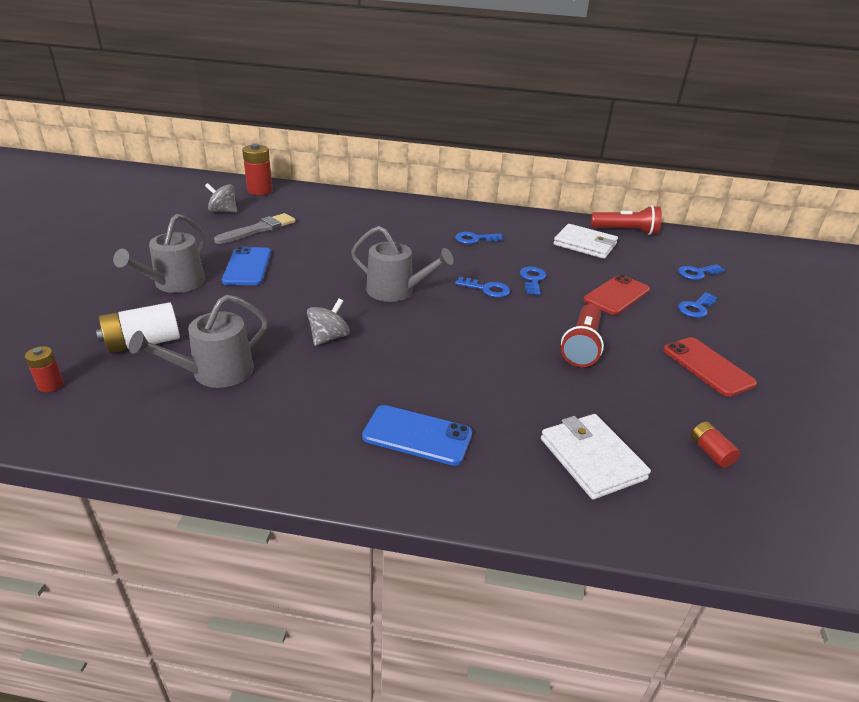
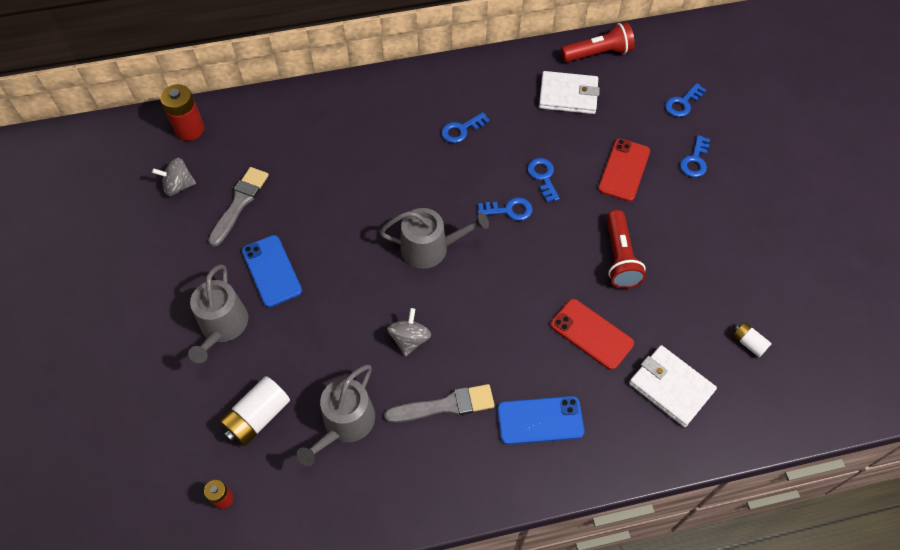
camera: 20 degrees left, 25 degrees up
(324, 391) = (445, 405): none -> grey brush
(707, 366) = (723, 241): red phone -> red phone (591, 334)
(710, 452) = (748, 343): red battery -> white battery

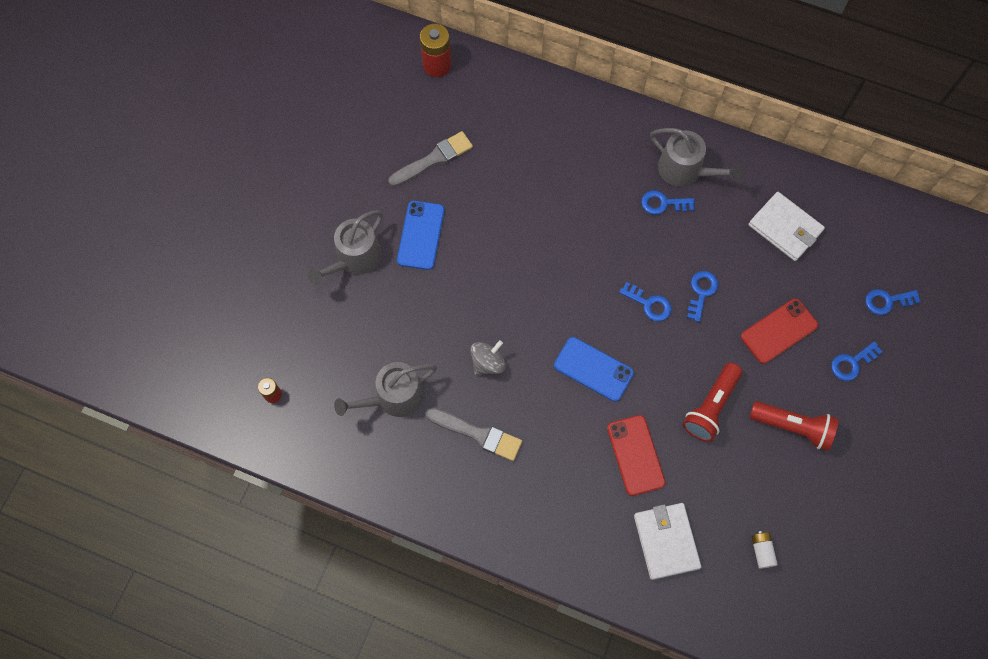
camera: 35 degrees right, 10 degrees up
(179, 186) = (396, 113): grey spinning top -> none
(258, 417) = (335, 349): white battery -> none
(430, 248) = (559, 296): grey watering can -> grey watering can (685, 170)
(540, 420) = (541, 495): blue phone -> blue phone (593, 369)
(598, 53) = (846, 203): red flashlight -> red flashlight (793, 427)

